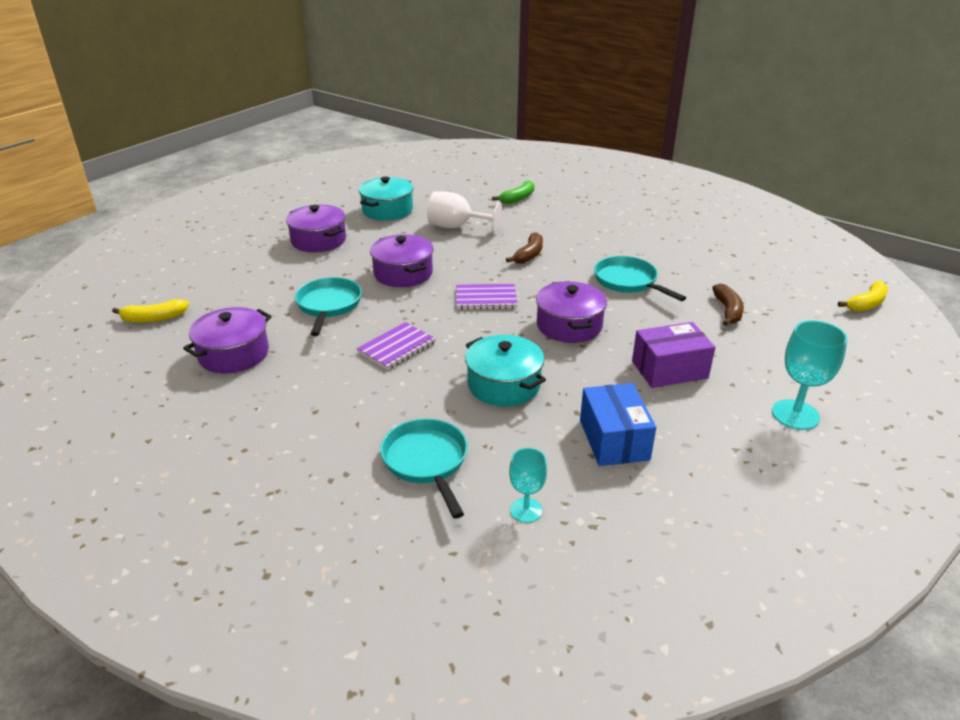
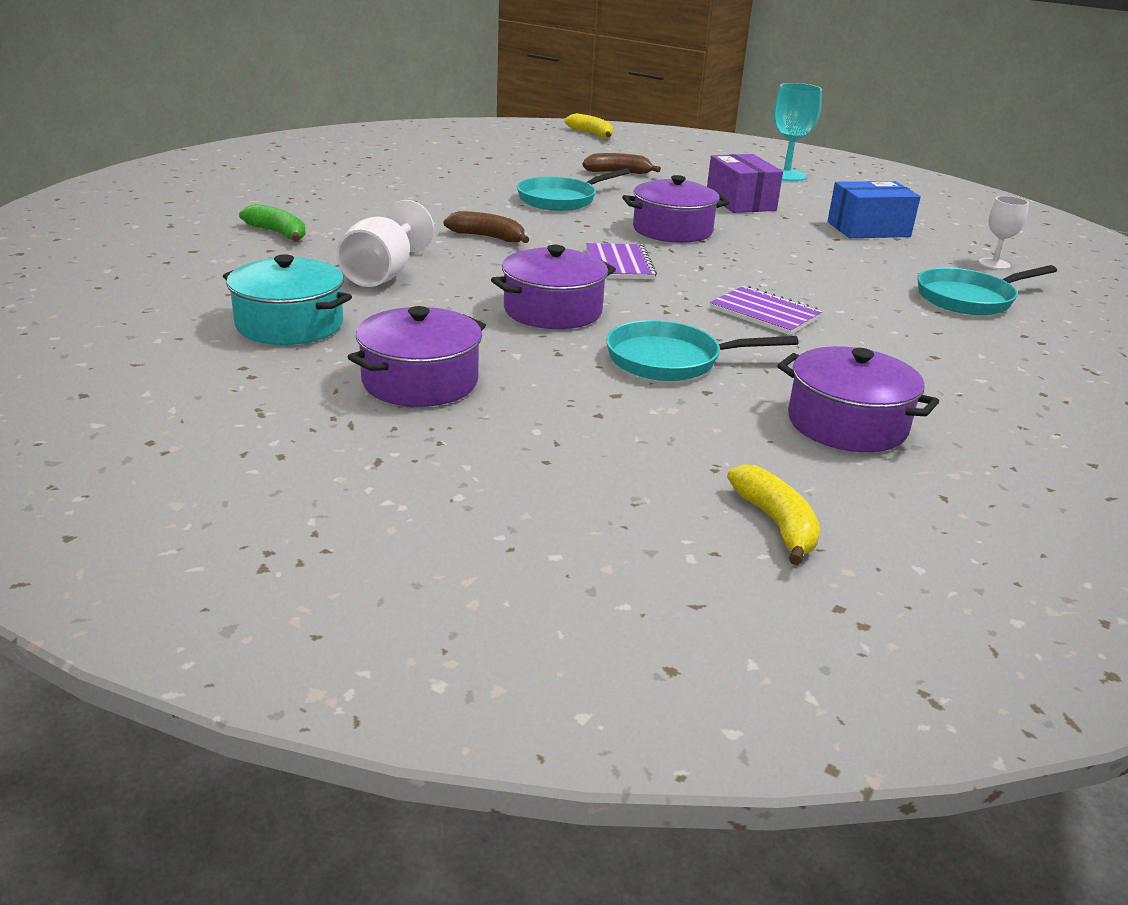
camera: 95 degrees left, 5 degrees down
(504, 385) = (810, 263): turquoise pot -> none
(526, 510) = (994, 264): turquoise goblet -> white goblet

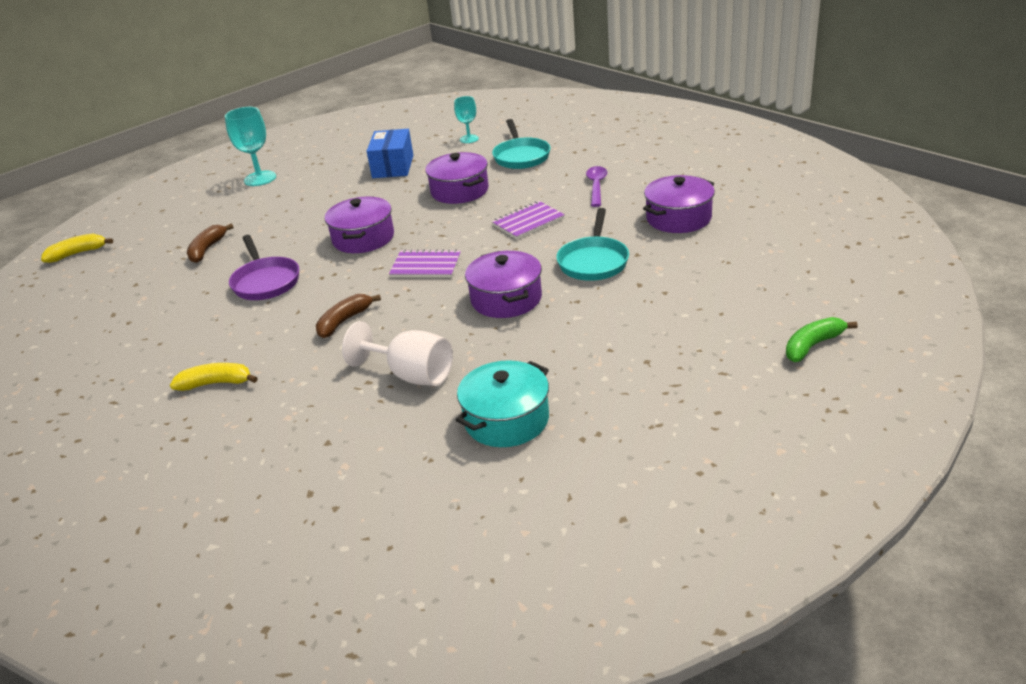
camera: 70 degrees left, 5 degrees up
(278, 233) = (283, 439): green banana -> green banana (813, 345)
(420, 381) = (615, 357): purple pot -> purple pot (459, 191)
(561, 200) = (265, 282): turquoise pan -> purple pan
(740, 202) = (313, 204): purple box -> none
(776, 524) = (780, 251): yellow banana -> yellow banana (216, 383)
(913, 355) = (596, 186): none -> purple spoon
(994, 264) = (469, 139): white goblet -> turquoise goblet

